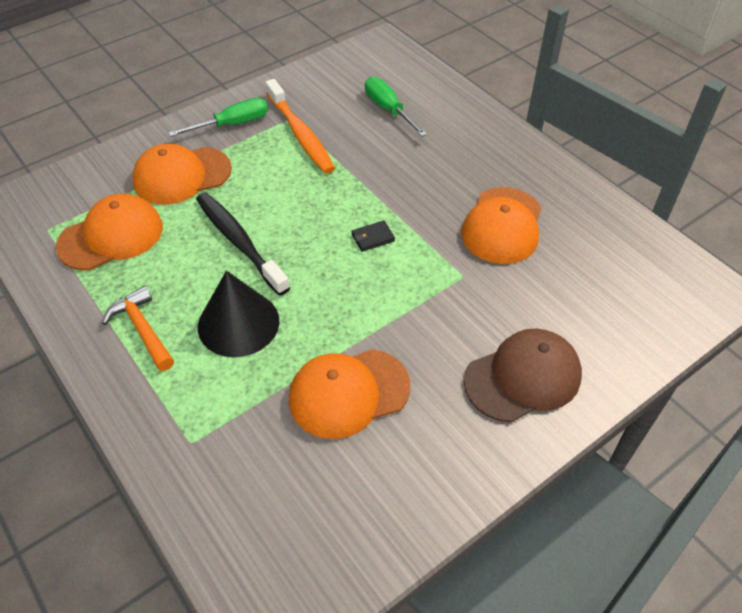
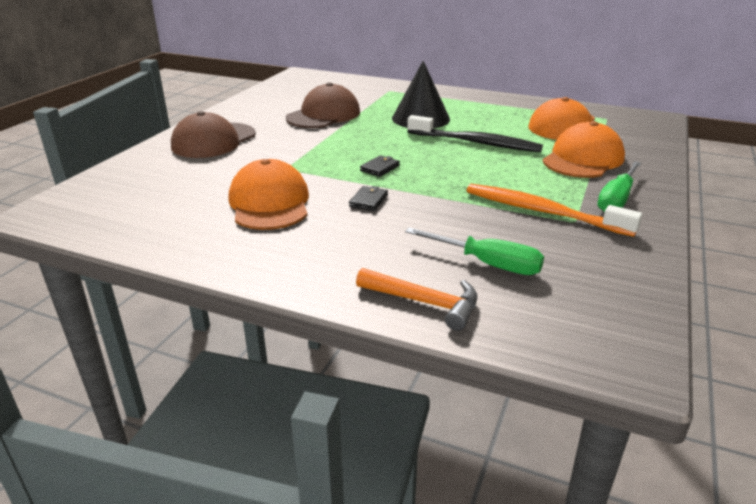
camera: 150 degrees right, 20 degrees down
(142, 329) = (471, 106): orange hammer -> orange hammer (424, 302)
(348, 393) = (323, 115): orange cap -> brown cap
(418, 196) = (368, 201): none -> black wallet

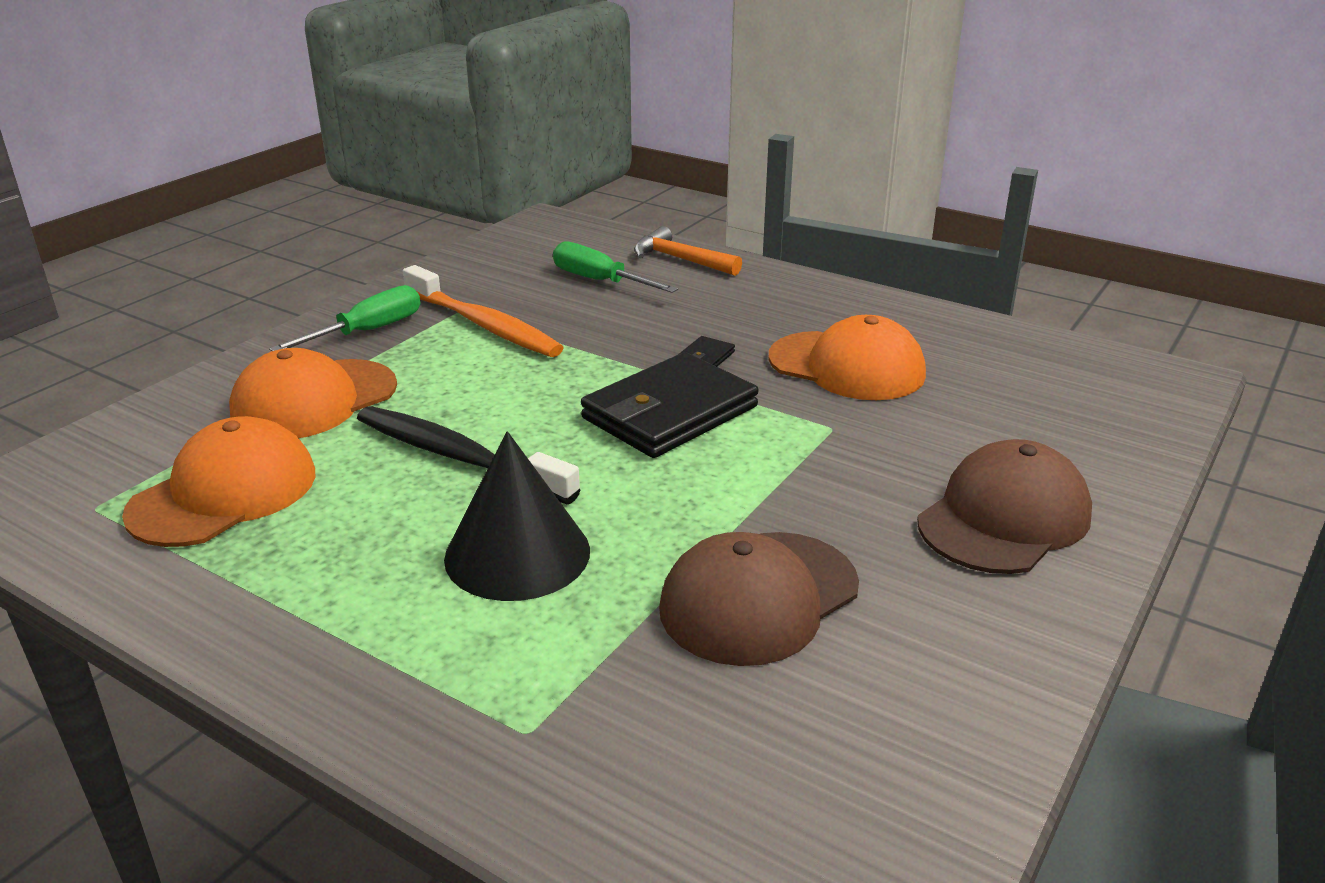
camera: 170 degrees left, 0 degrees up
(269, 203) = (847, 366): orange cap -> orange cap turned 60 degrees counterclockwise
(380, 168) = (670, 413): black wallet -> black wallet, size x2.49

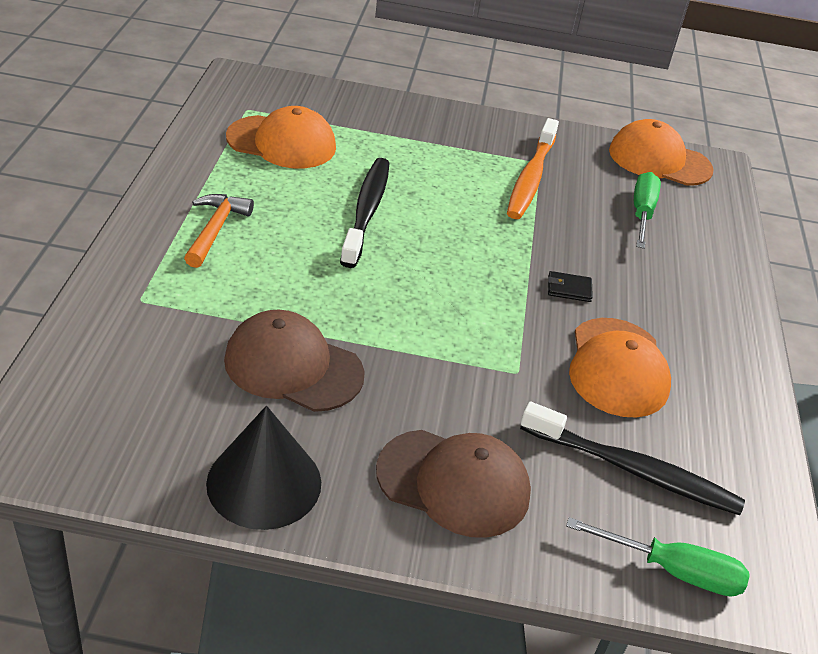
camera: 60 degrees right, 10 degrees up
(314, 400) = (390, 141): orange cap -> orange cap (659, 160)
(367, 331) = (483, 135): green screwdriver -> green screwdriver (673, 570)
(517, 554) = (284, 259): black cone -> black cone (264, 482)
(670, 413) = (479, 287): black wallet -> none
(680, 259) = (718, 245): orange hammer -> orange hammer (215, 230)
(1001, 401) = (633, 470): none -> black toothbrush

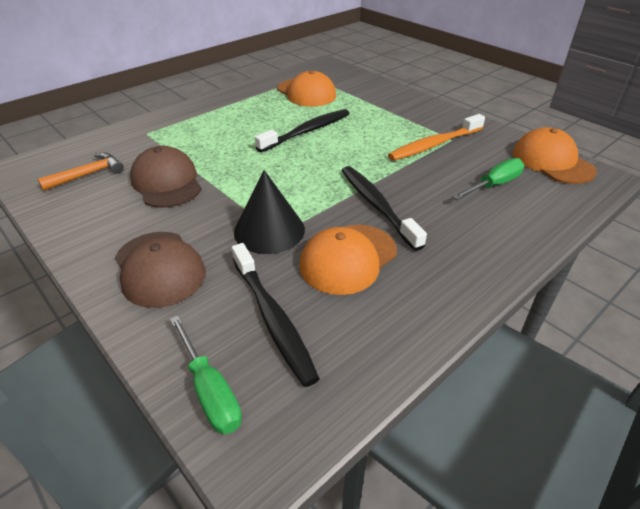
camera: 45 degrees right, 0 degrees up
(215, 230) = (220, 117): orange hammer -> orange hammer (88, 174)
(264, 482) = (78, 223): black cone -> black cone (269, 230)
(569, 289) = (377, 206): black wallet -> black toothbrush

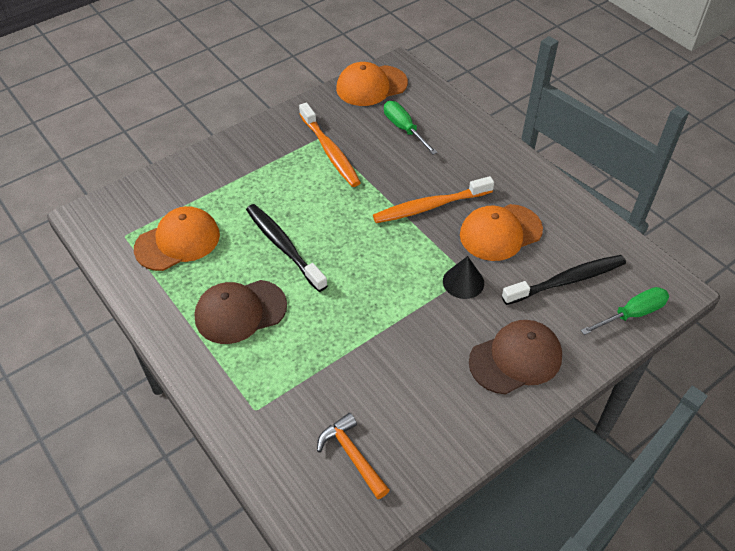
camera: 85 degrees left, 10 degrees up
(167, 182) = (377, 371): brown cap -> brown cap (240, 311)
(269, 230) = (463, 282): black cone -> black cone, size x0.65
(348, 258) = (500, 232): orange cap -> orange cap turned 105 degrees clockwise
(377, 206) = (430, 206): black toothbrush -> orange toothbrush

